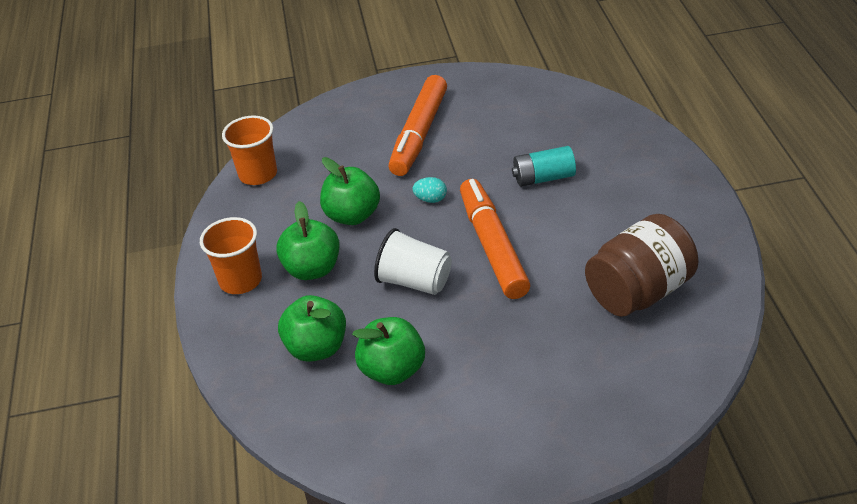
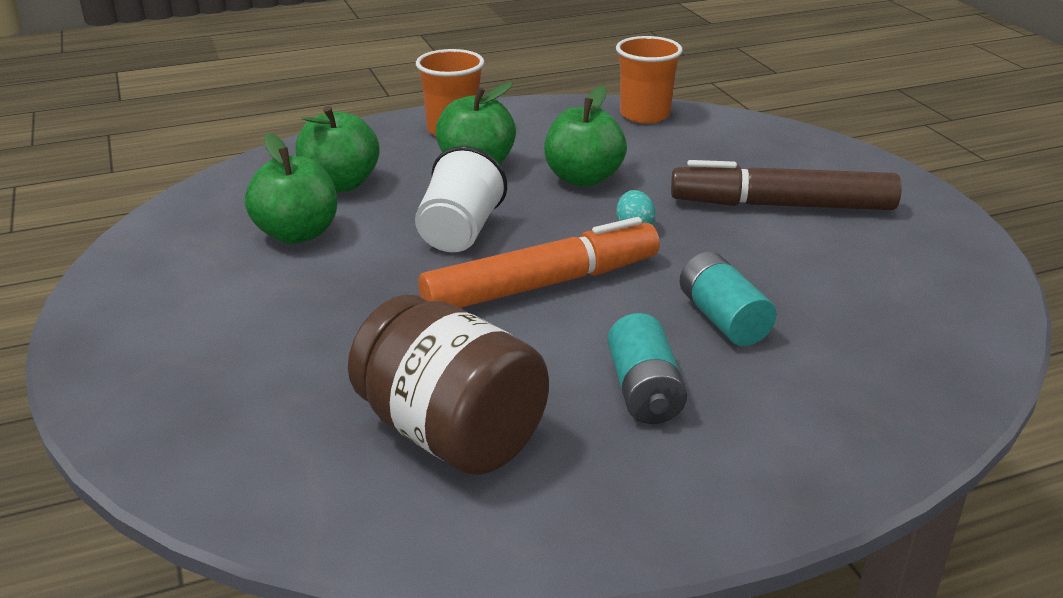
camera: 75 degrees right, 10 degrees down
(419, 134) = (782, 205): orange marker -> brown marker
(608, 216) = (644, 391): none -> turquoise battery

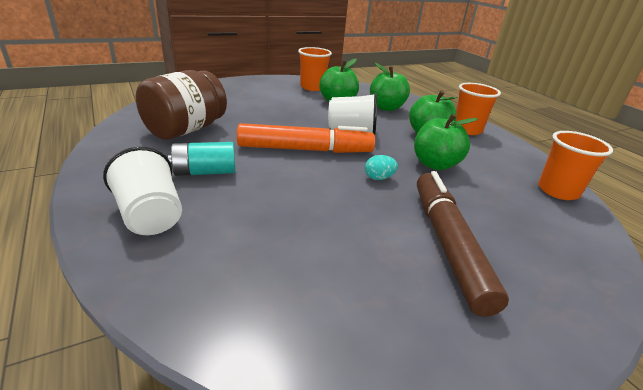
camera: 80 degrees right, 0 degrees up
(186, 258) = (312, 87): none -> orange cup
(541, 285) = (305, 149): orange marker -> orange marker turned 60 degrees counterclockwise
(723, 319) = (274, 201): turquoise battery -> none
(794, 433) = (150, 216): none -> white cup

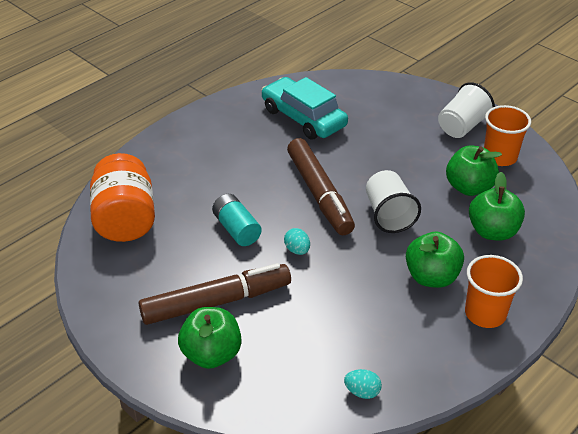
camera: 75 degrees right, 10 degrees up
(150, 216) = (175, 153): white cup -> white cup (462, 126)
(185, 130) = (303, 117): brown jar -> turquoise car
(204, 172) = (241, 154): turquoise battery -> turquoise battery (236, 229)
(254, 295) = (125, 219): none -> orange jar
(305, 149) = (319, 194): orange marker -> brown marker
(435, 164) = (355, 287): green apple -> green apple (211, 354)
(557, 191) = (362, 392): orange cup -> turquoise egg

